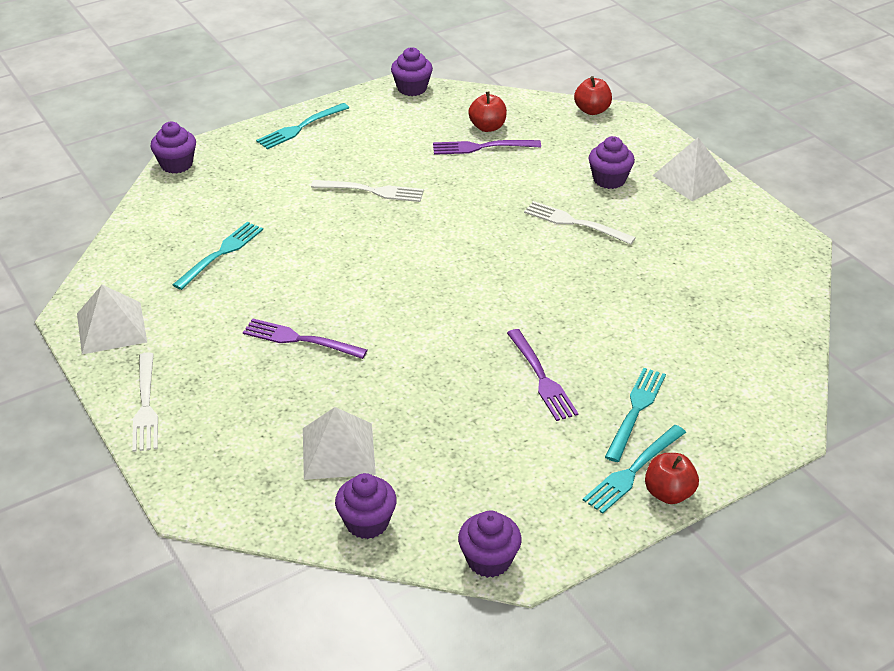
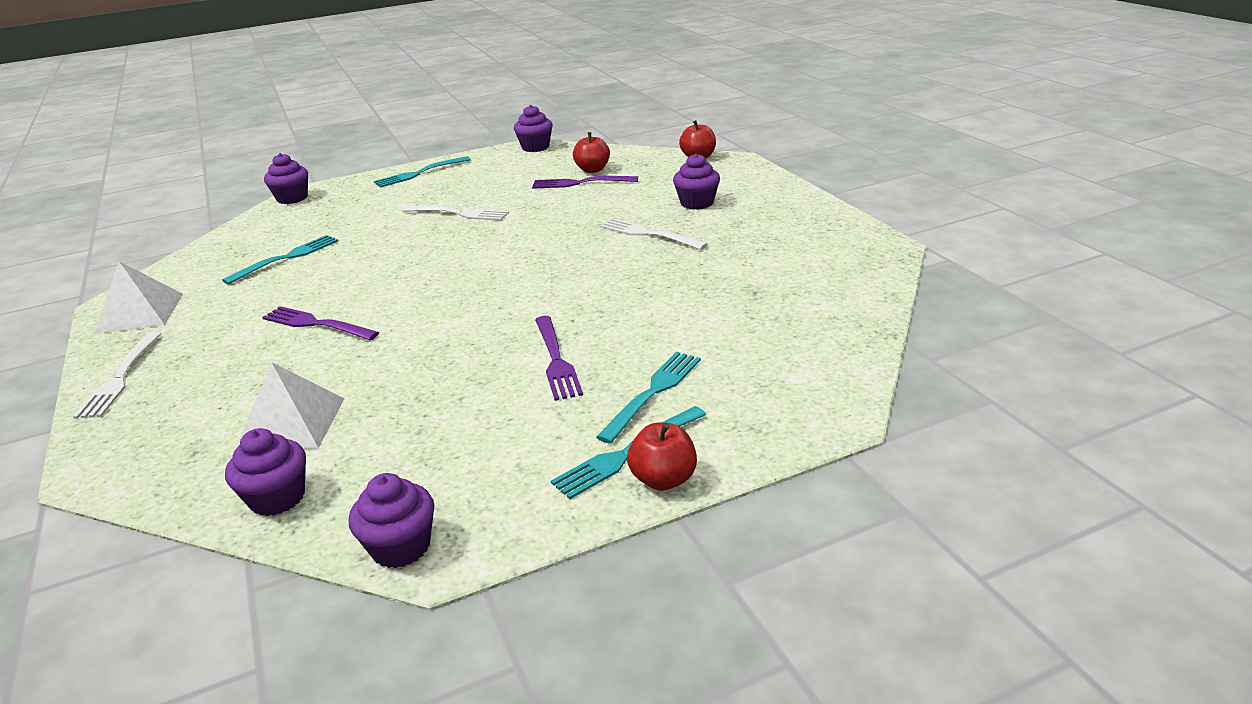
camera: 10 degrees right, 10 degrees down
(691, 178) = (782, 201): white pyramid -> none

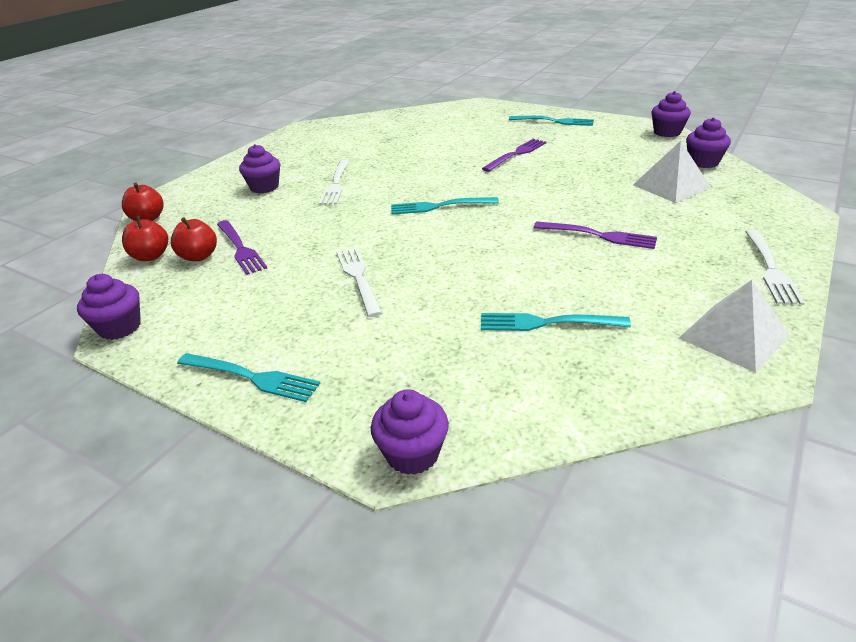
camera: 125 degrees left, 5 degrees up
(120, 377) = (771, 269): white fork -> white fork turned 135 degrees clockwise
(316, 324) = (598, 235): purple fork -> purple fork turned 60 degrees counterclockwise
(653, 393) = (509, 130): turquoise fork -> turquoise fork (439, 206)
(663, 479) = (557, 113): red apple -> red apple (151, 256)

